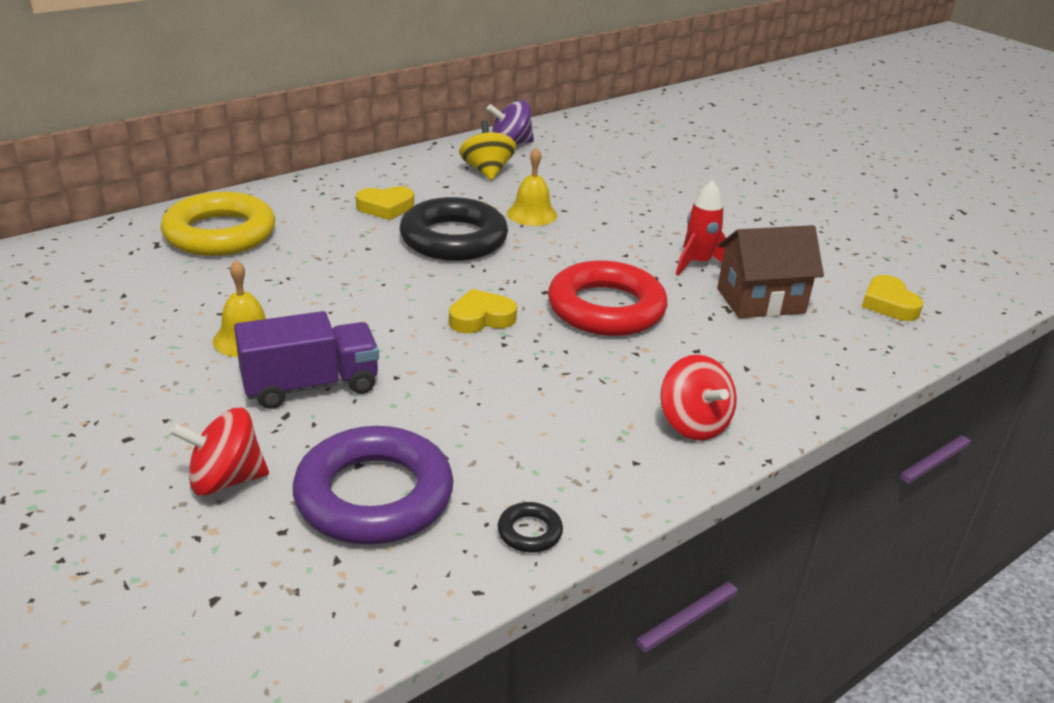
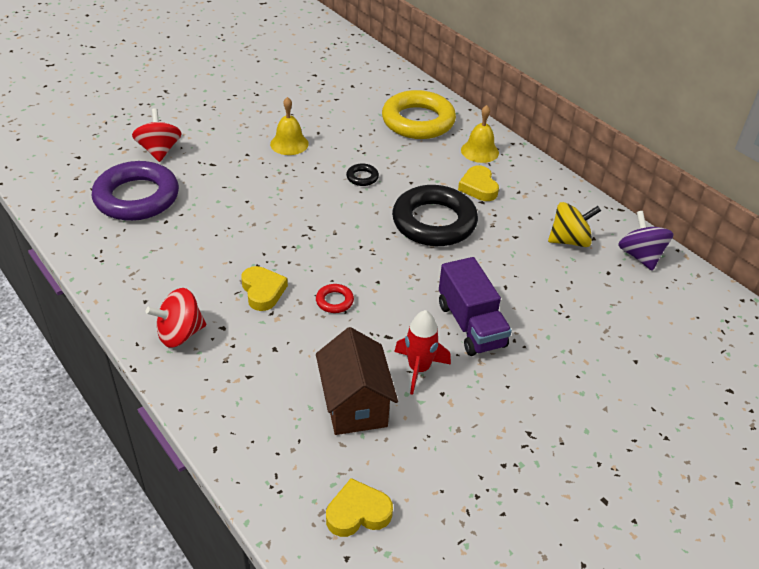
camera: 90 degrees right, 10 degrees up
(310, 386) = (239, 170): purple truck -> purple truck (471, 325)
(481, 318) = (317, 236): yellow heart -> yellow heart (263, 291)
(529, 532) = (93, 252): black ring -> black ring (362, 177)
(532, 214) = (490, 266): yellow bell -> yellow bell (479, 151)
(606, 308) = (334, 301): red ring -> red ring, size x0.40

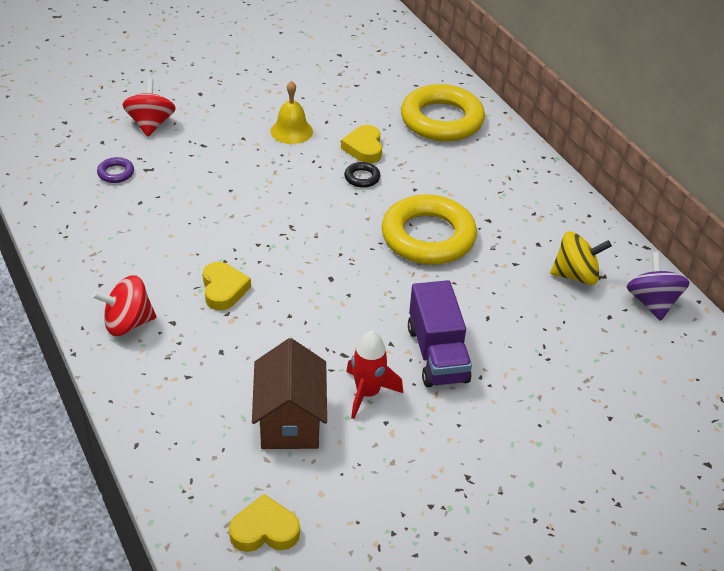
camera: 10 degrees right, 0 degrees up
(137, 197) = (116, 173): purple ring -> purple ring, size x0.40
(334, 301) = (296, 309): red ring -> none
(434, 222) = (428, 237): black ring -> yellow ring
(478, 187) = (489, 203): yellow heart -> yellow heart (364, 148)
(479, 151) = (502, 162): yellow bell -> none

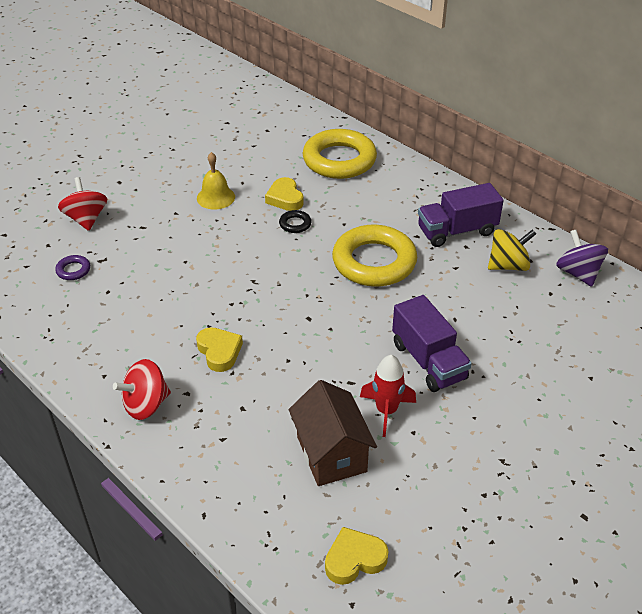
camera: 15 degrees left, 0 degrees up
(535, 225) = (457, 231): none -> purple truck

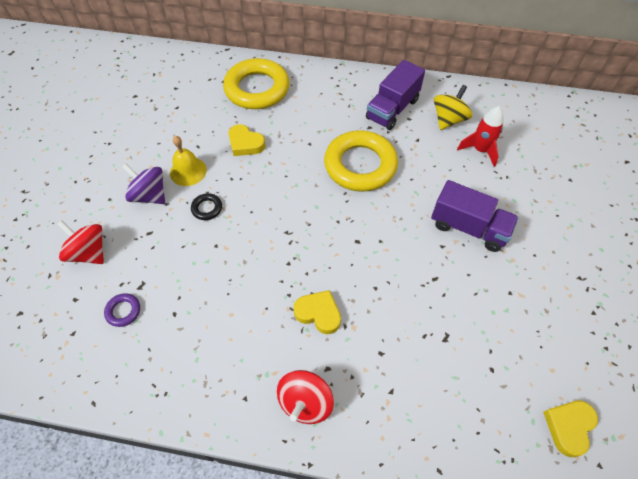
camera: 35 degrees left, 15 degrees up
(295, 224) = (274, 163): black ring -> black ring (207, 208)
(331, 454) = (476, 349): brown house -> none
(386, 411) = (479, 287): red rocket -> red rocket (480, 150)
(578, 273) = (494, 103): purple spinning top -> purple spinning top (150, 195)

